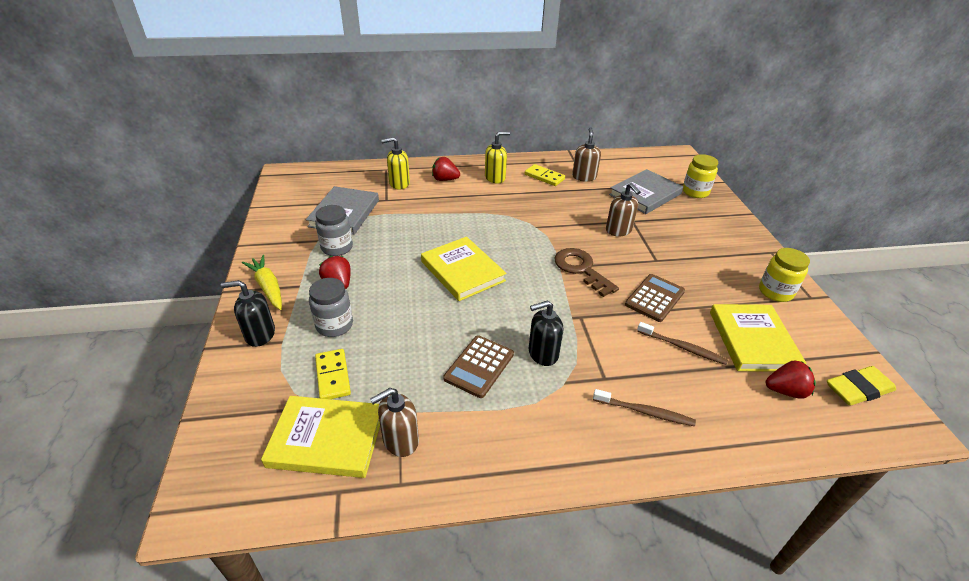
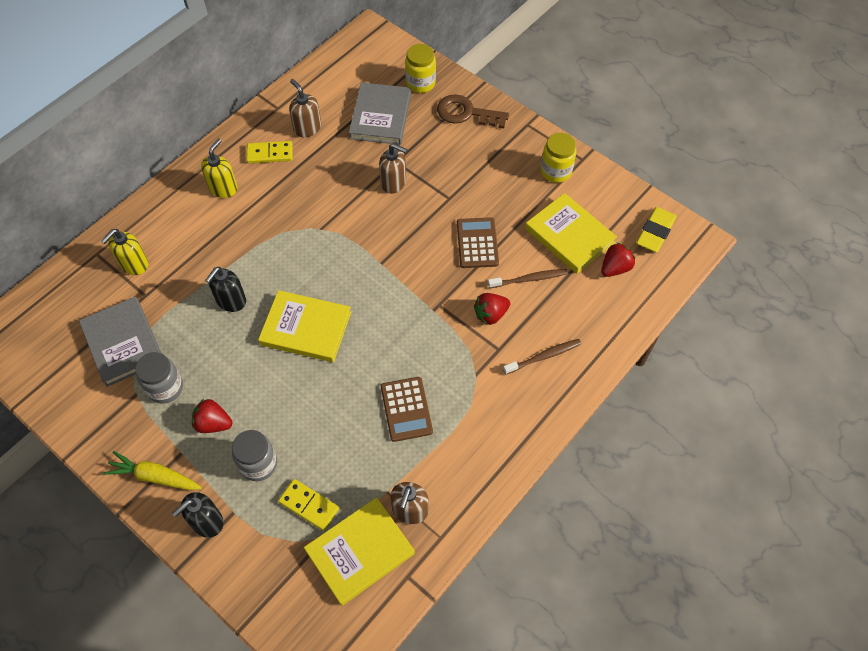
camera: 40 degrees left, 20 degrees up
(445, 179) = (175, 225): red strawberry -> red strawberry (490, 314)
(542, 353) = (440, 361): black soap dispenser -> black soap dispenser (231, 301)
(581, 269) = (399, 253): brown key -> brown key (466, 113)

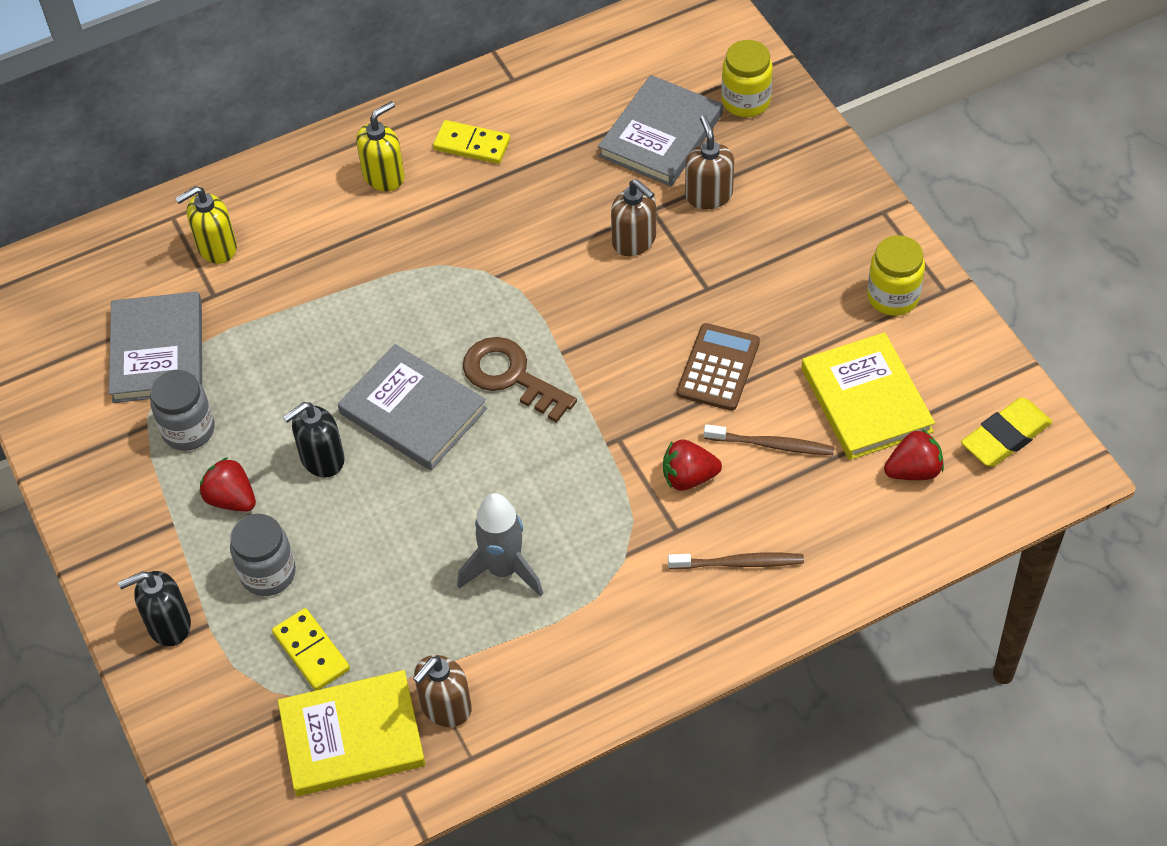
camera: 25 degrees right, 5 degrees down
(155, 476) = (126, 542): yellow carrot -> none
(231, 301) = (326, 339): black soap dispenser -> black soap dispenser (322, 459)
(306, 328) = (413, 411): yellow book -> grey book
(307, 128) = (543, 122): brown soap dispenser -> brown soap dispenser (708, 195)
(406, 409) = (503, 569): brown calculator -> grey rocket
(466, 113) = (795, 167): brown key -> brown key (511, 376)

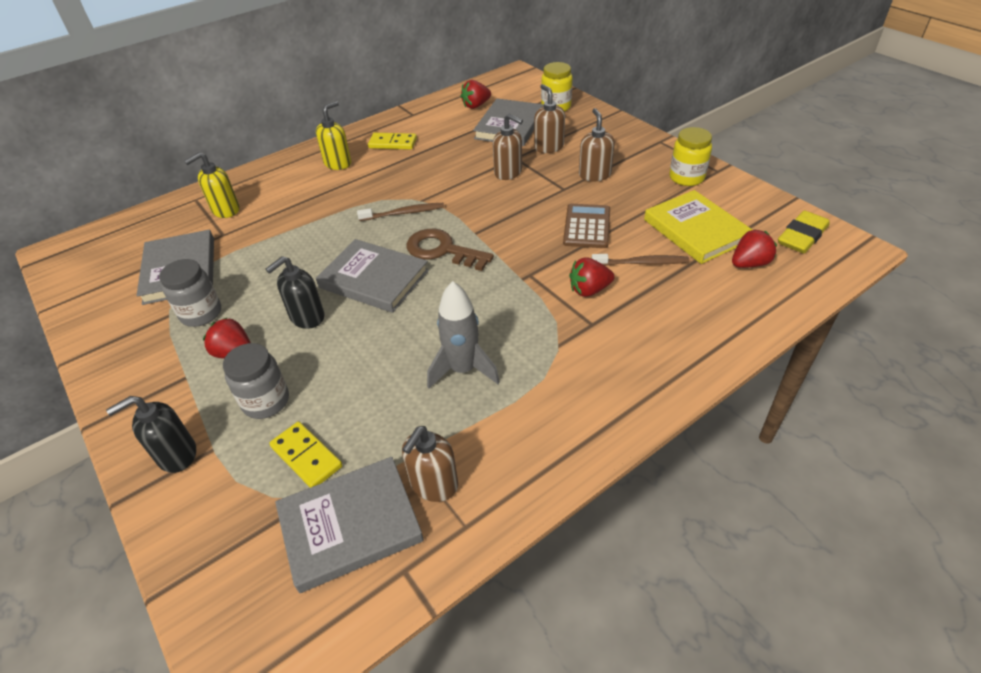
camera: 10 degrees left, 10 degrees down
(352, 737) = (350, 525): yellow book -> grey book
(618, 75) = (476, 106): none -> red strawberry
(739, 563) = (649, 338): brown toothbrush -> brown toothbrush (404, 213)
(760, 267) = (594, 175): none -> brown soap dispenser

